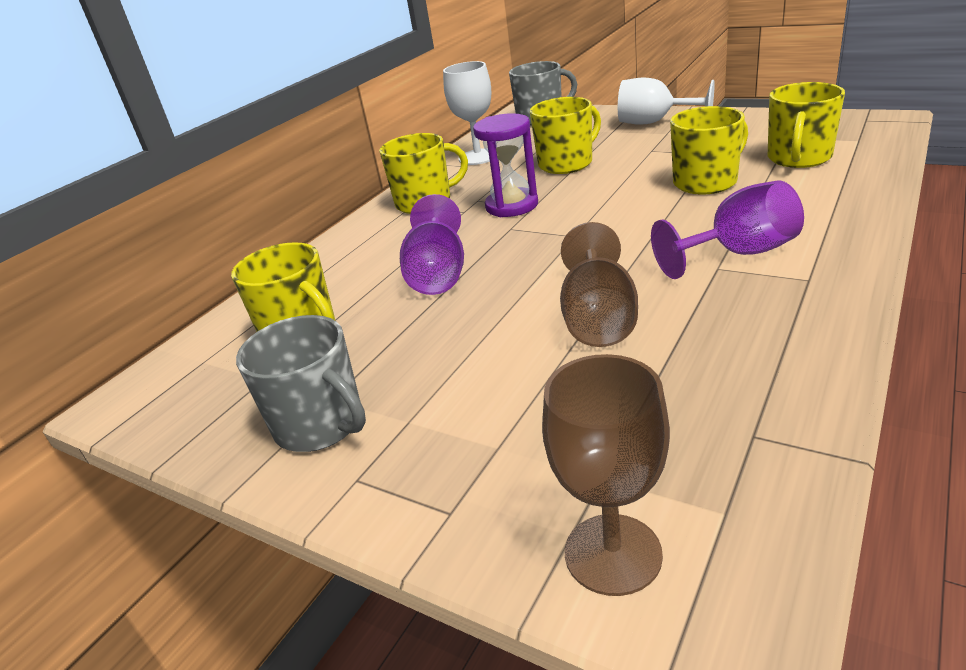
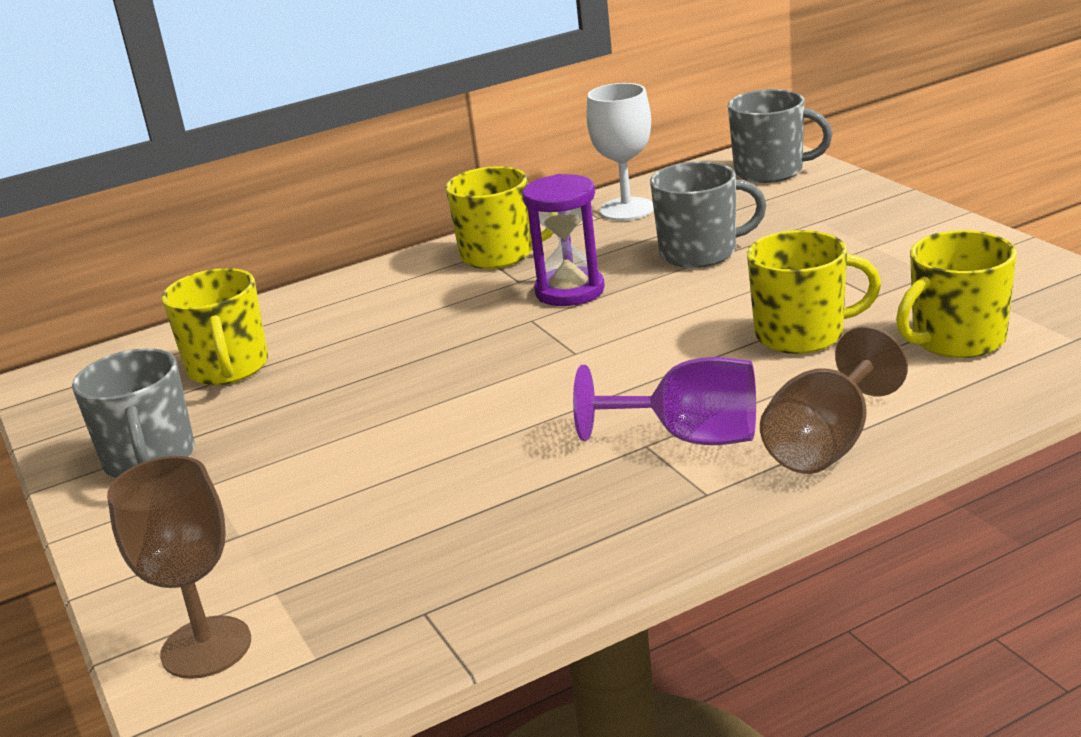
camera: 30 degrees right, 5 degrees down
(438, 274) = (401, 350): purple goblet -> none
(566, 163) = (700, 253): yellow mug -> grey mug
(598, 319) = (464, 455): brown goblet -> brown goblet (826, 444)
(654, 122) = (883, 224): white goblet -> none

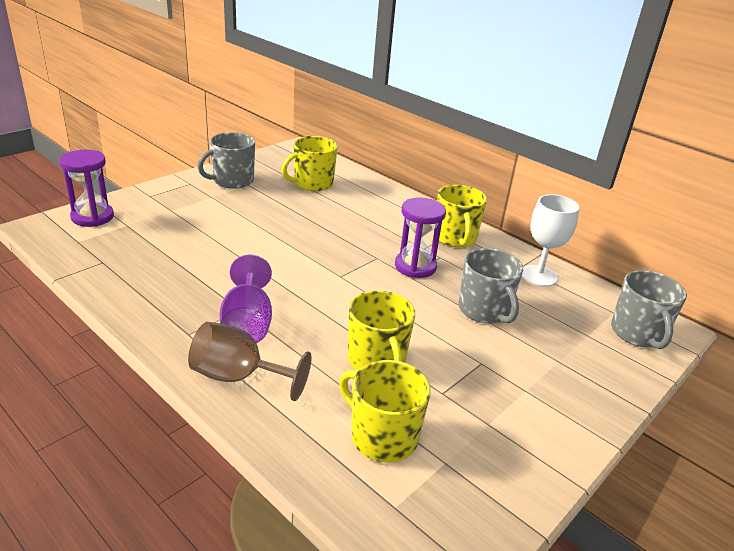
camera: 65 degrees right, 5 degrees up
(206, 647) = (92, 217): brown goblet -> purple hourglass

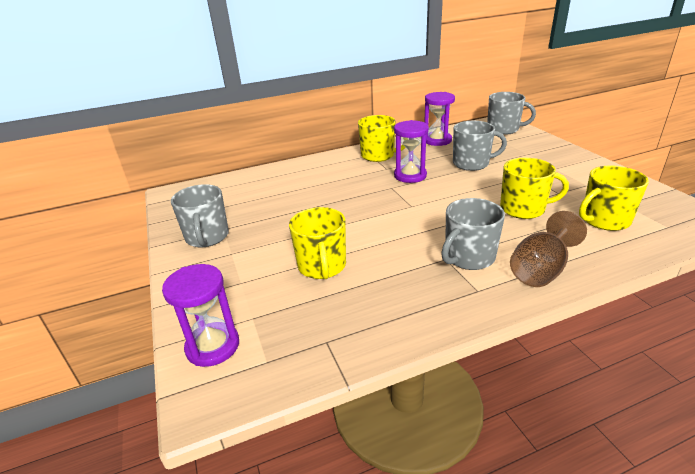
camera: 60 degrees left, 0 degrees up
(247, 324) = (468, 257): purple goblet -> grey mug
(312, 183) = (251, 196): yellow mug -> yellow mug (322, 266)
(538, 276) = (437, 140): white goblet -> purple hourglass

